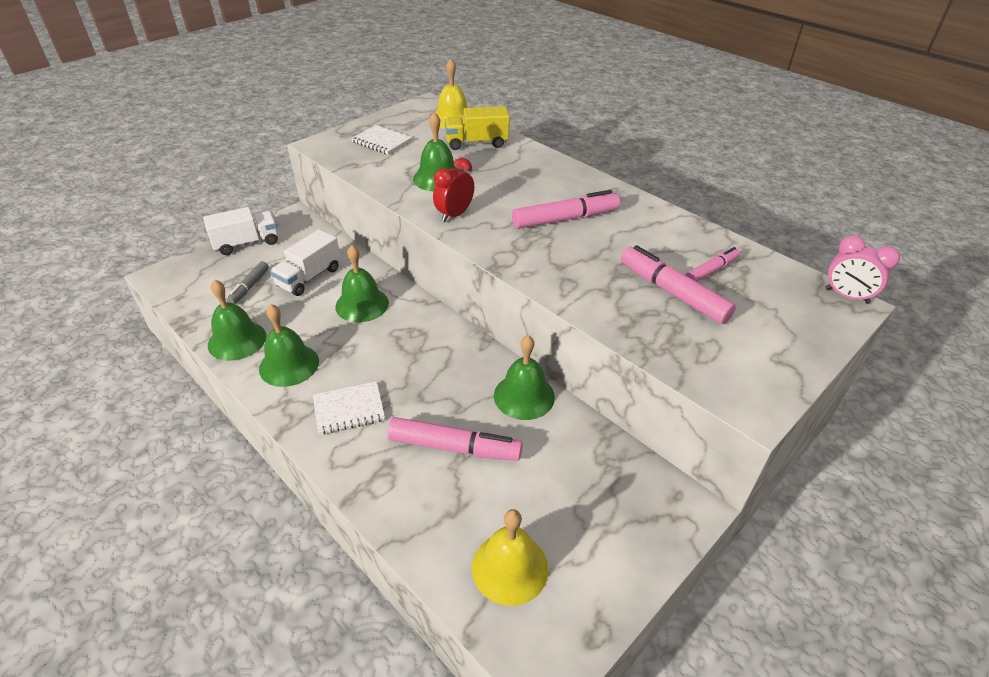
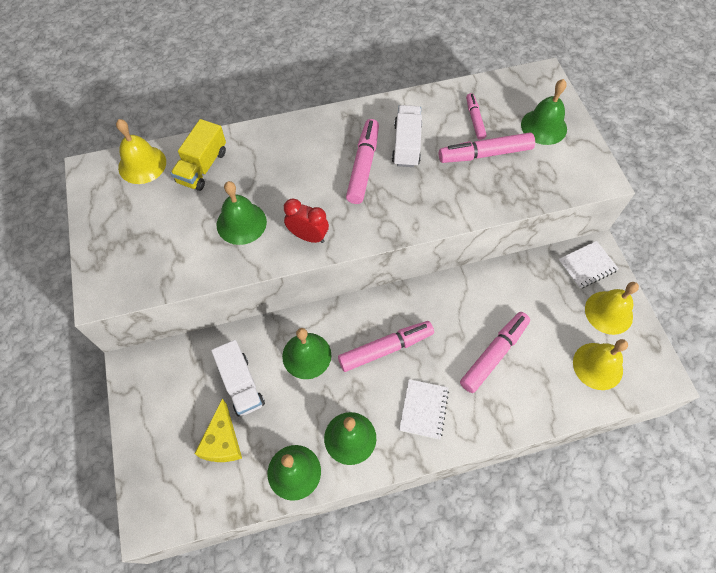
camera: 60 degrees left, 20 degrees up
(247, 243) = (147, 424): white truck -> white truck (406, 145)
(249, 287) = (222, 441): grey marker -> yellow cheese
(381, 141) = (139, 239): white notebook -> white notebook (587, 266)
(403, 354) = (385, 348): none -> pink marker
(454, 215) = (308, 236): red clock -> red clock turned 135 degrees clockwise
(524, 396) = (469, 290): green bell -> green bell (544, 126)
(603, 554) = (608, 312): none -> yellow bell
(846, 296) = (536, 72): pink clock -> none

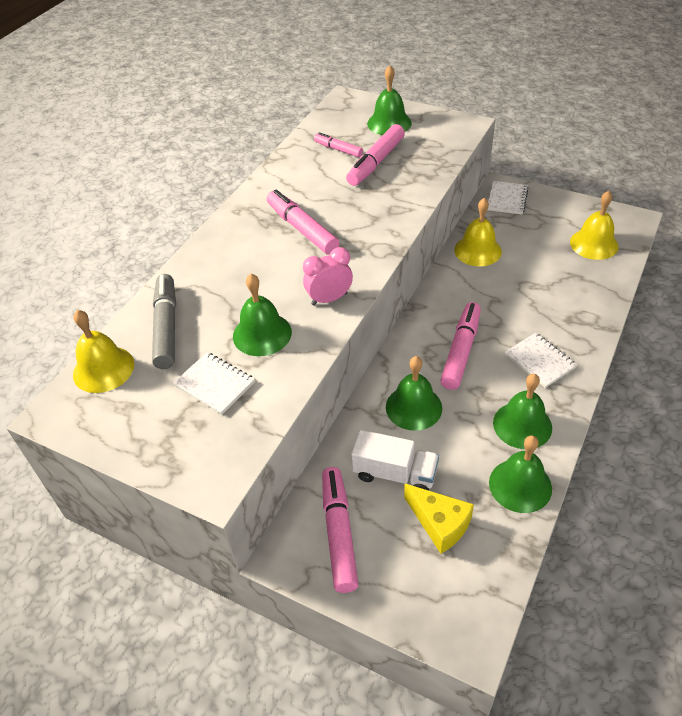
camera: 45 degrees left, 15 degrees down
(177, 232) = (215, 384): none -> white notebook
(202, 167) = (166, 327): yellow truck -> grey marker
(308, 236) = (329, 299): red clock -> pink clock
(406, 145) = (314, 195): white truck -> none
(494, 354) = (530, 291): pink marker -> pink marker (339, 533)
(608, 312) = (556, 212): yellow bell -> yellow bell (477, 250)

